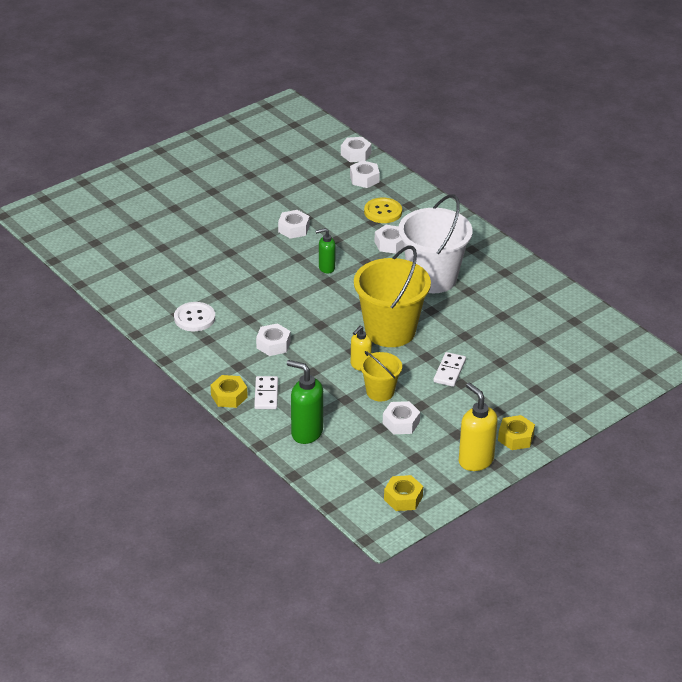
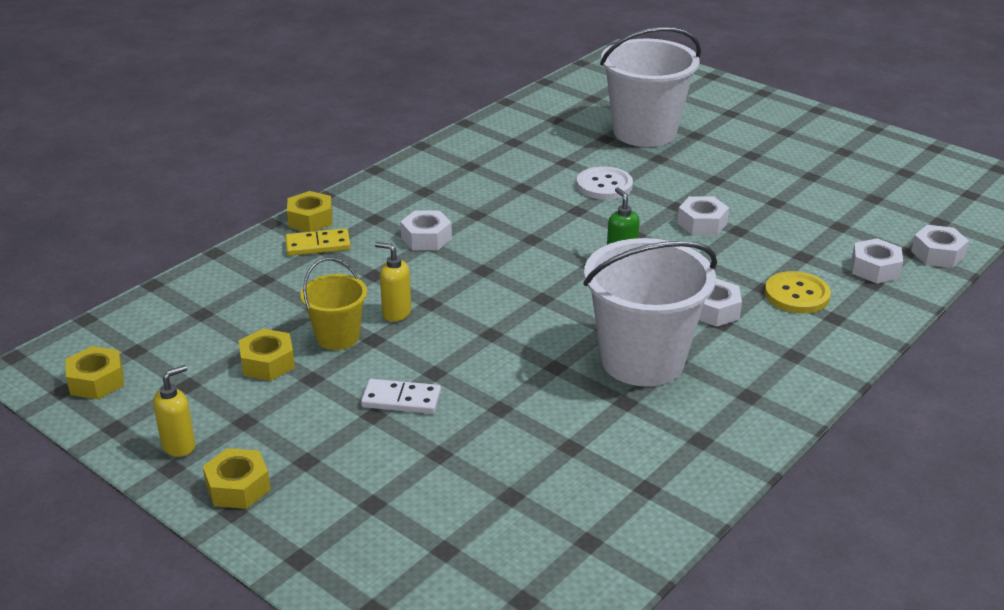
camera: 80 degrees right, 5 degrees down
(160, 228) = (644, 132): none -> white bucket
(194, 318) = (465, 177): white button -> white button (604, 185)
(266, 394) = (318, 245): white domino -> yellow domino
(306, 433) = (240, 284): green soap dispenser -> none
(390, 331) = (487, 332): yellow bucket -> none
(401, 423) = (267, 363): white nut -> yellow nut
(475, 460) = (179, 446): yellow soap dispenser -> yellow soap dispenser, size x0.62

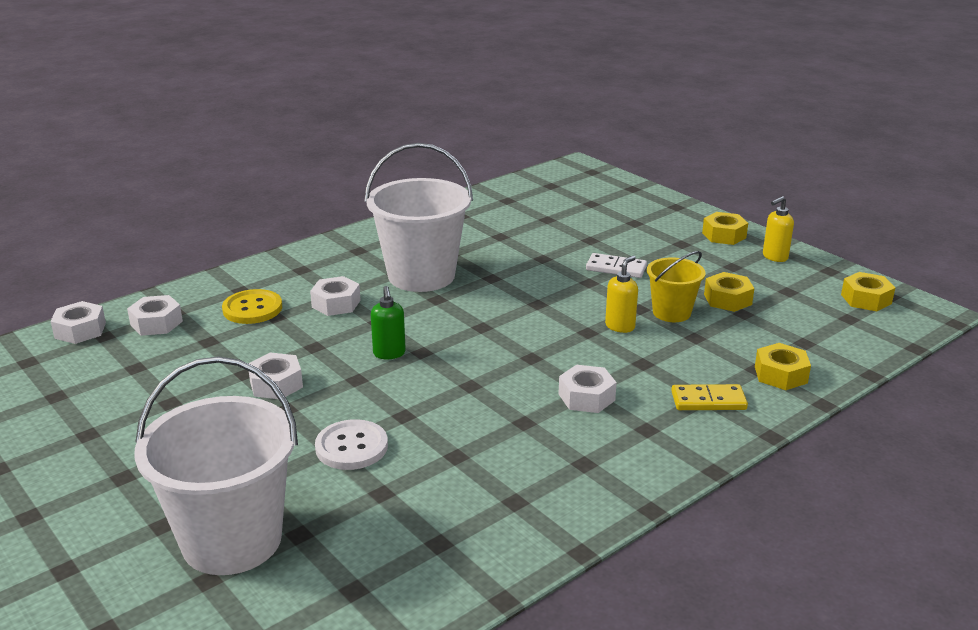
camera: 170 degrees left, 5 degrees down
(310, 219) = (725, 435): yellow nut -> yellow nut (780, 374)
(396, 313) = (620, 326): yellow soap dispenser -> yellow soap dispenser turned 90 degrees counterclockwise

